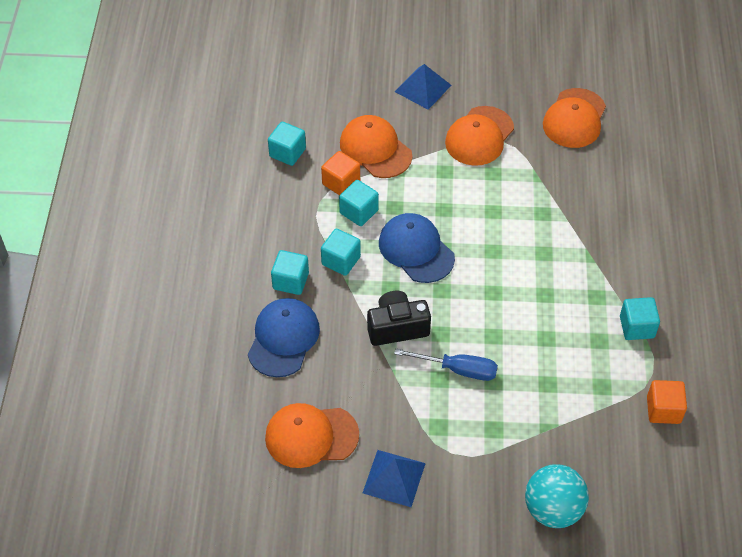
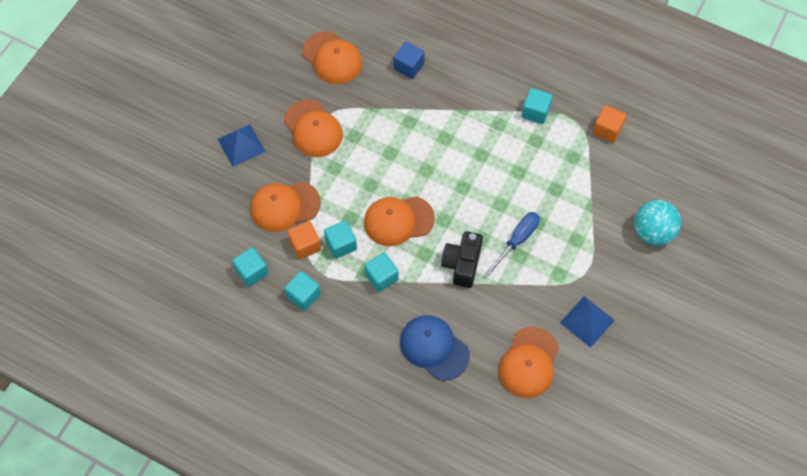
camera: 65 degrees left, 10 degrees up
(290, 281) = (382, 321): turquoise cube -> turquoise cube (303, 296)
(416, 250) = (398, 220): blue cap -> orange cap
(611, 187) = (408, 67): none -> blue cube

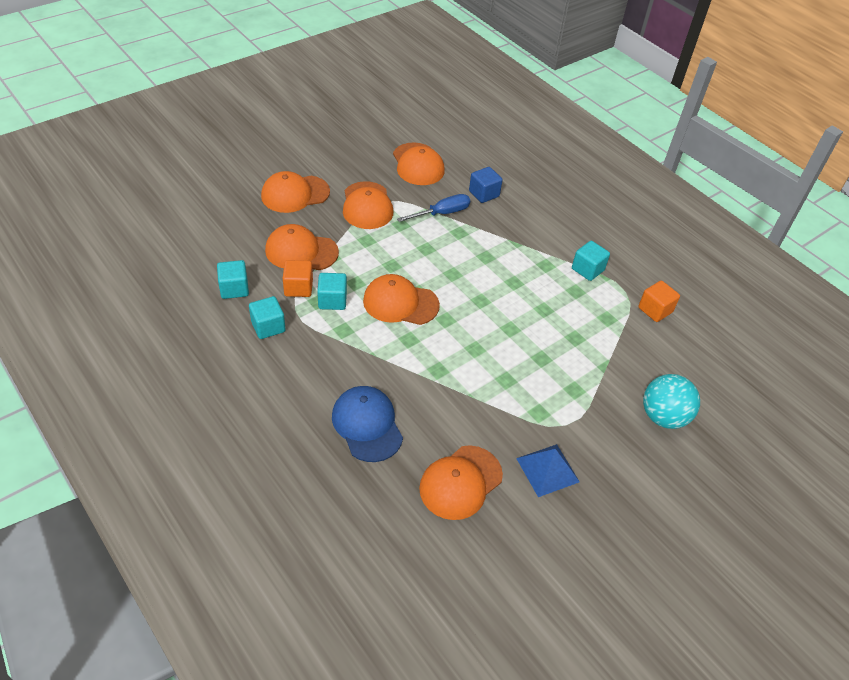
camera: 20 degrees right, 15 degrees down
(241, 145) = (295, 194): blue pyramid -> orange cap
(381, 277) = (353, 342): turquoise cube -> none
(462, 264) = (441, 363): black camera -> none
(517, 240) = (511, 365): blue screwdriver -> blue screwdriver (442, 213)

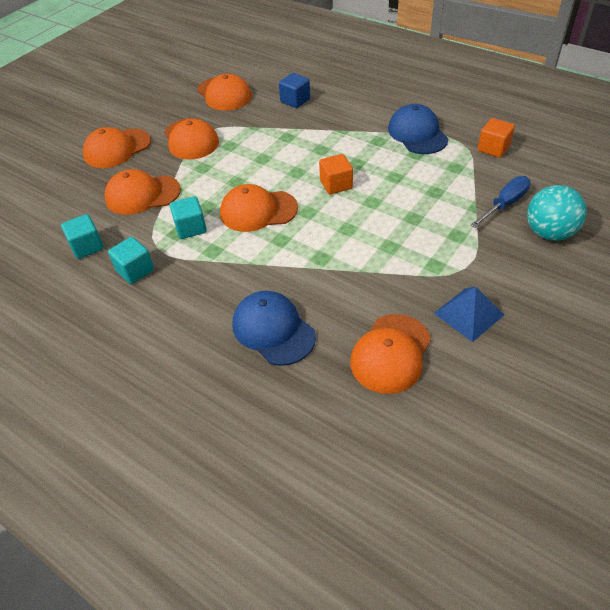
camera: 10 degrees left, 0 degrees up
(298, 288) = (152, 227): orange cube -> orange cube (336, 185)
(442, 213) = (264, 126): blue screwdriver -> blue screwdriver (504, 204)
(587, 269) = (417, 134): turquoise cube -> blue cap

